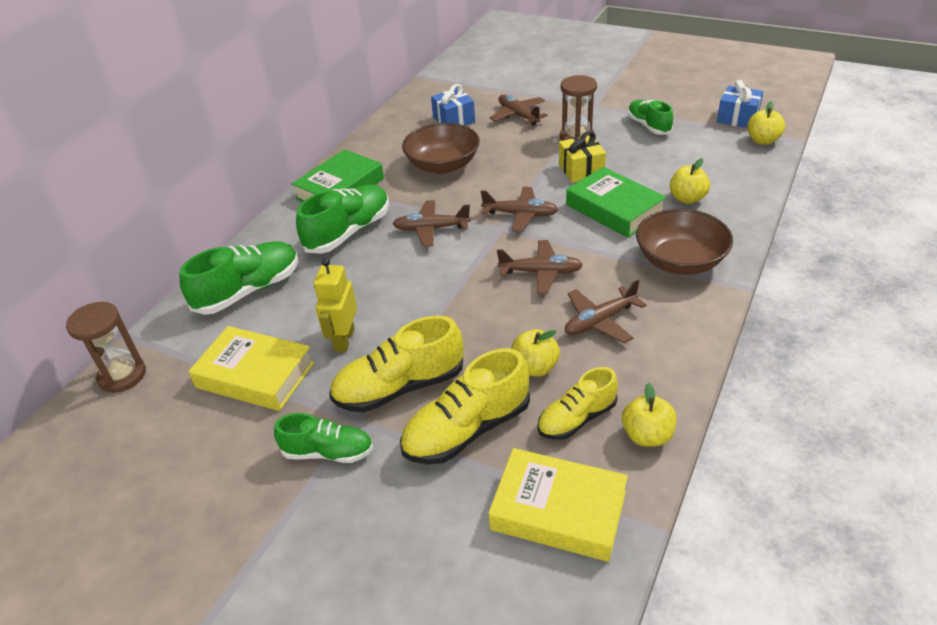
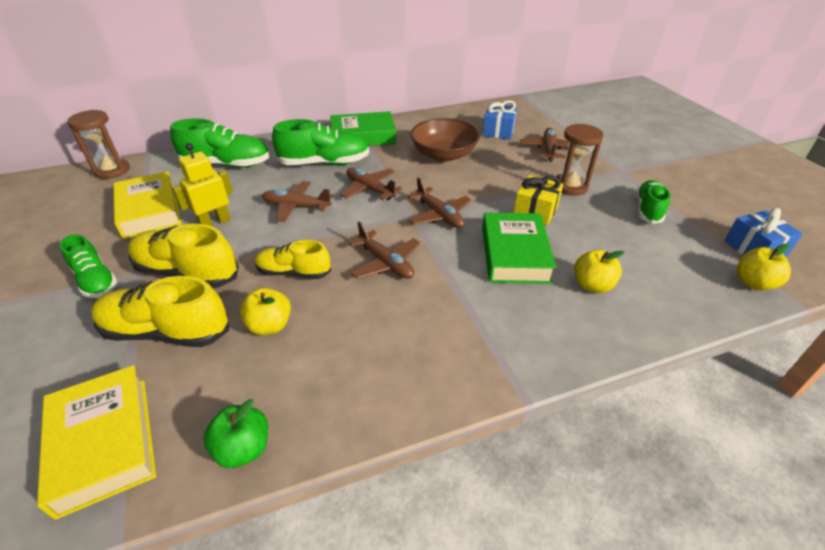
camera: 40 degrees right, 0 degrees up
(577, 418) = (228, 387): yellow shoe -> yellow shoe (294, 272)
(599, 321) = (364, 329): brown plane -> brown plane (296, 206)
(647, 435) = (243, 448): yellow apple -> green apple
(680, 261) = (502, 331): brown bowl -> none

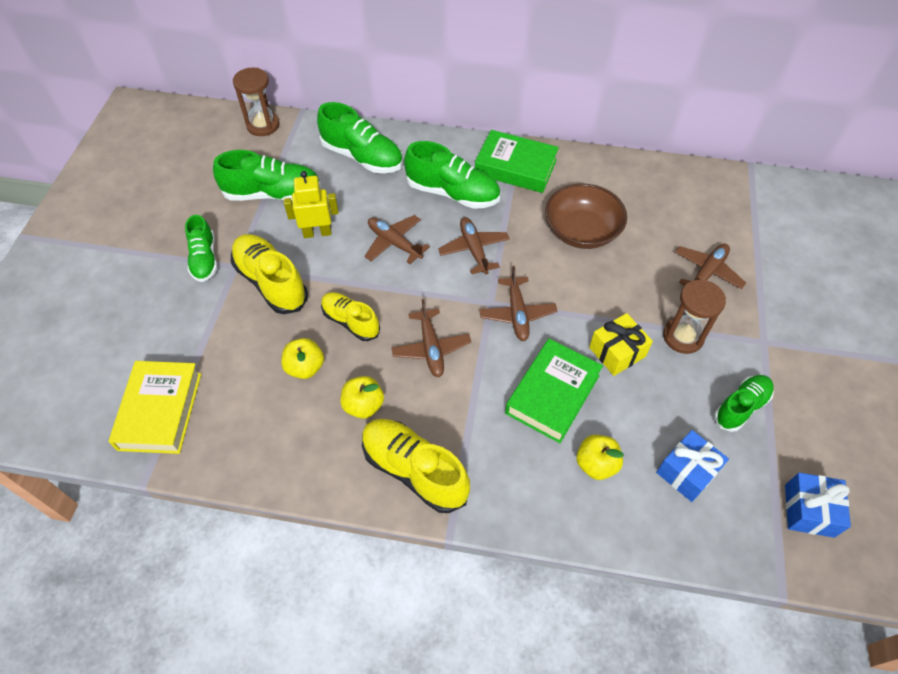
camera: 30 degrees right, 15 degrees up
(150, 211) = (272, 194): yellow book -> green shoe
(167, 332) = (232, 336): yellow shoe -> yellow shoe (414, 470)
(243, 448) = (238, 462): green apple -> none
(498, 131) = (671, 218): blue gift -> blue gift (687, 472)
(753, 283) = (761, 544): yellow apple -> yellow apple (363, 405)

